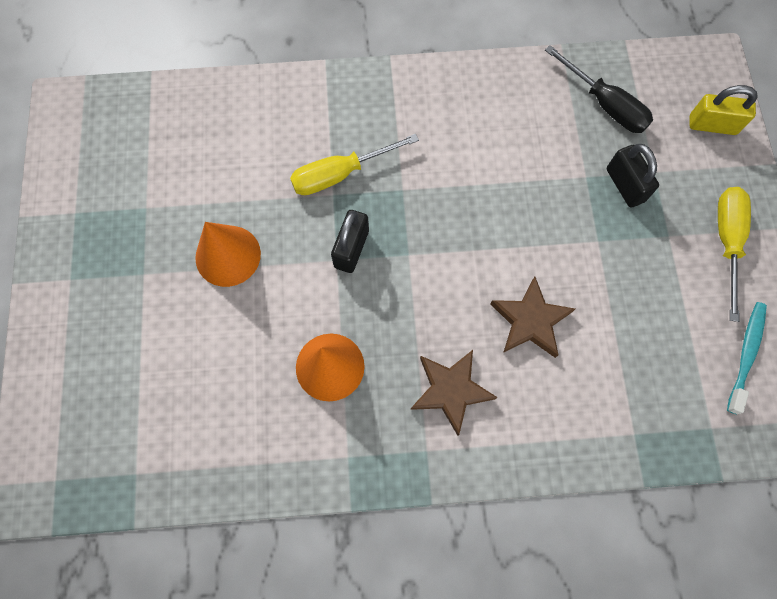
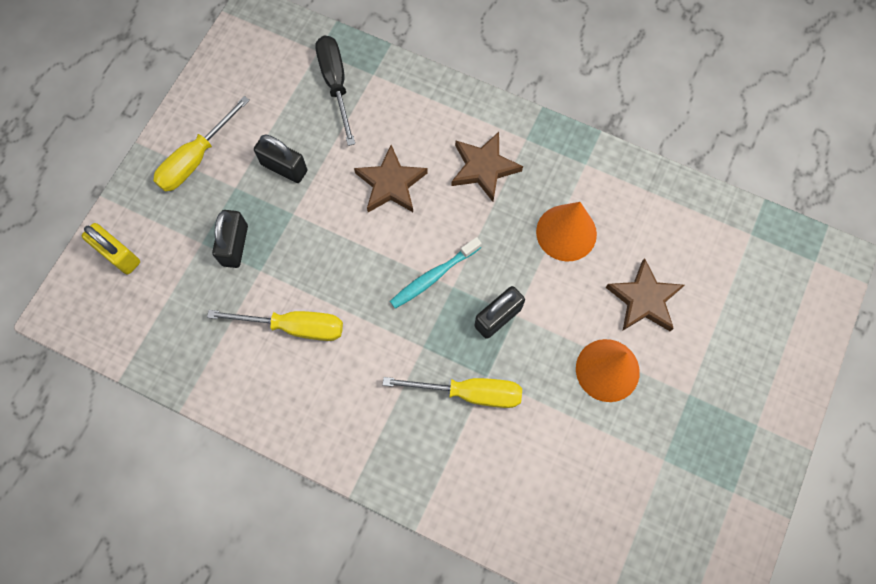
camera: 150 degrees left, 0 degrees up
(221, 340) = (644, 299): none -> brown star
(522, 148) = (294, 326): none -> yellow screwdriver
(605, 104) = (191, 326): black screwdriver -> black screwdriver (335, 84)
(641, 279) = (284, 167): none -> black padlock
(746, 354) = (254, 80): turquoise toothbrush -> turquoise toothbrush (433, 276)

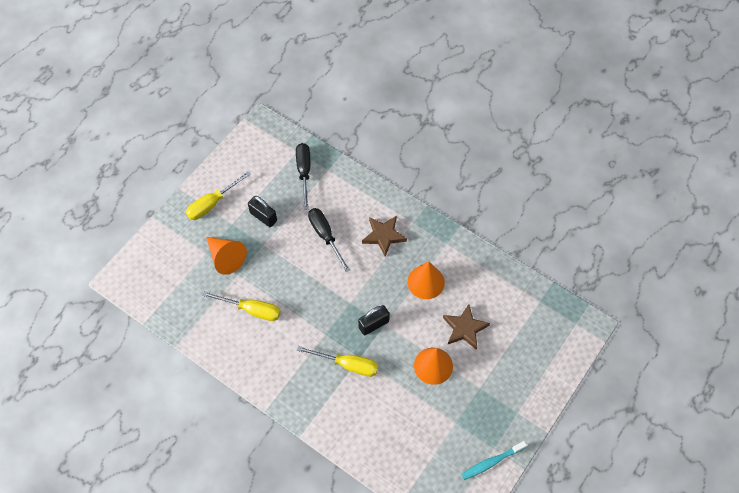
camera: 10 degrees right, 10 degrees down
(118, 255) = (156, 252): yellow padlock -> none
(235, 245) = (225, 257): black padlock -> orange cone
(391, 183) = (325, 236): brown star -> black screwdriver
(433, 276) = (340, 294): turquoise toothbrush -> turquoise toothbrush (491, 462)

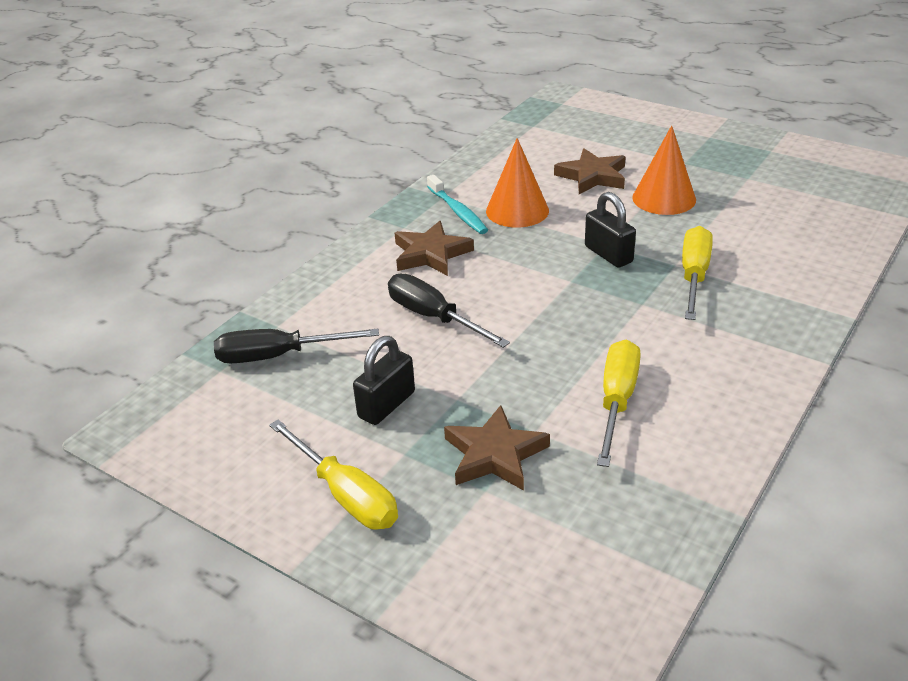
camera: 90 degrees left, 25 degrees down
(225, 257) = (494, 454): orange cone -> brown star
(325, 236) = (433, 317): black screwdriver -> black screwdriver turned 75 degrees clockwise
(491, 462) = (792, 151): turquoise toothbrush -> turquoise toothbrush (458, 211)

